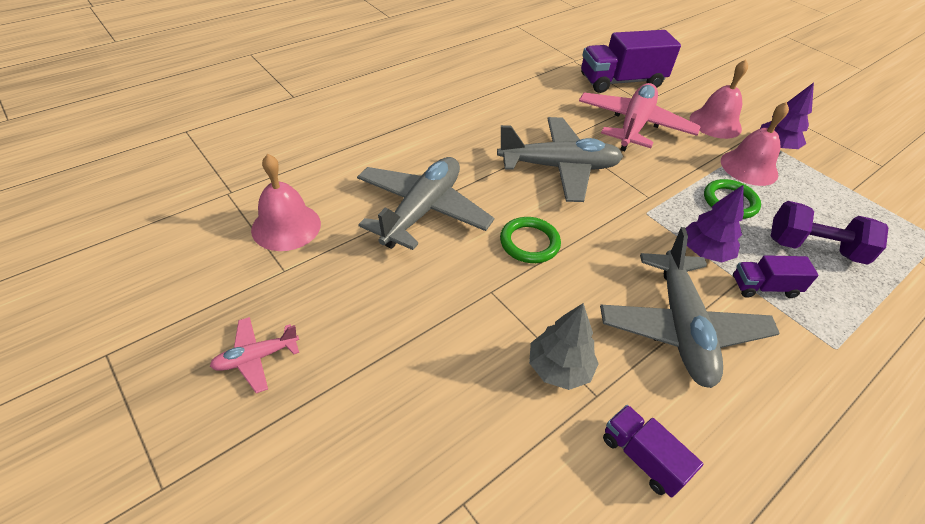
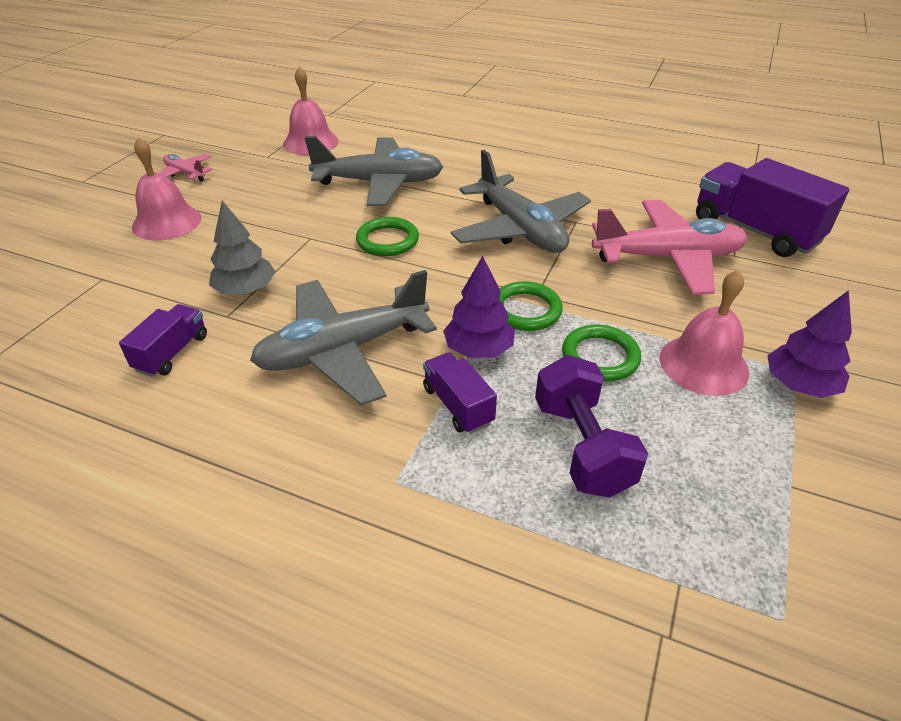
camera: 65 degrees right, 5 degrees down
(666, 210) = (525, 310): none -> green ring
(715, 123) = (774, 319): pink bell -> pink bell (167, 222)

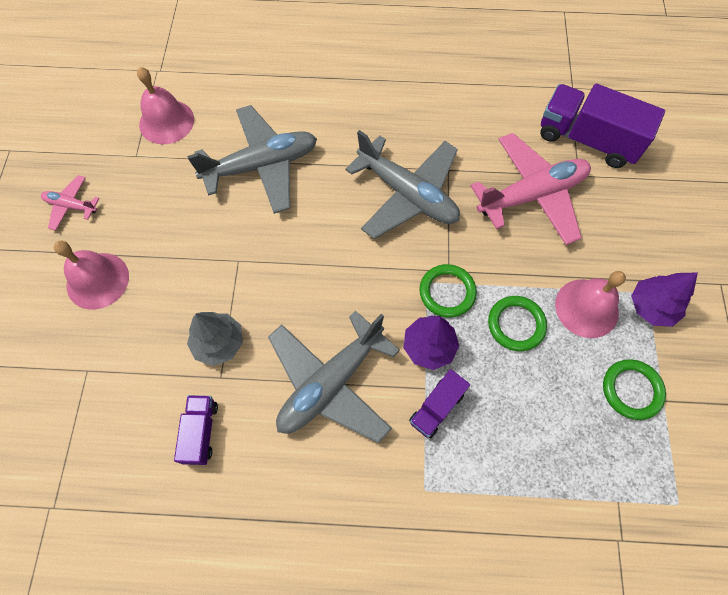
camera: 20 degrees left, 25 degrees up
(387, 240) = (305, 243): green ring -> green ring (631, 390)
(458, 405) = (436, 407): purple truck -> purple truck turned 90 degrees counterclockwise
(582, 447) = (531, 415): purple dumbbell -> none

